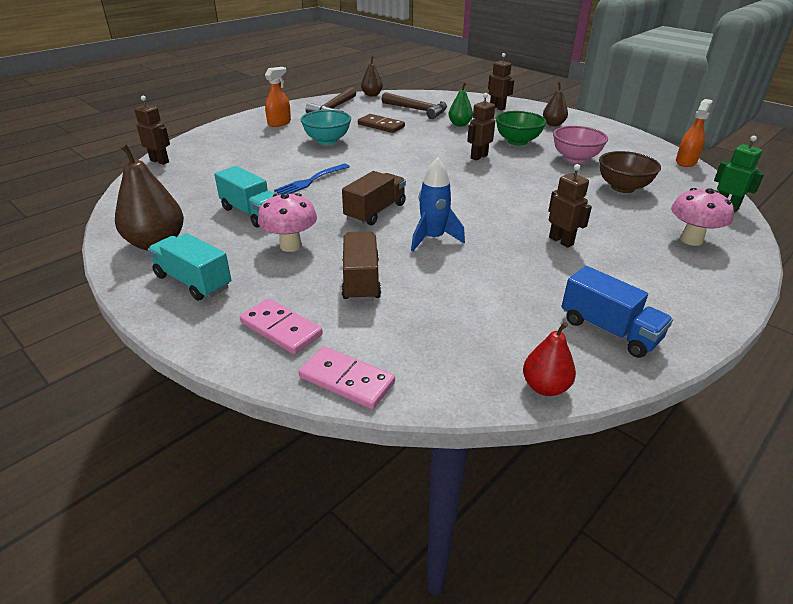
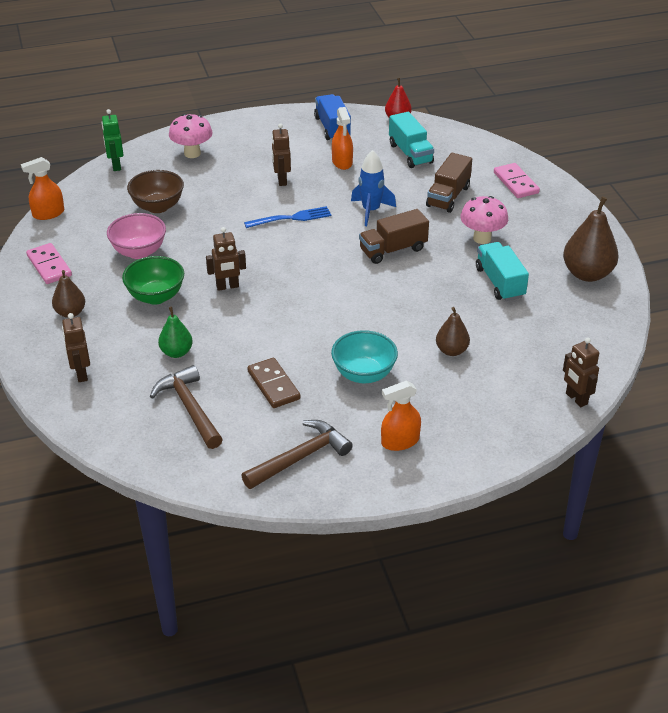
camera: 150 degrees left, 5 degrees up
(193, 281) = (563, 230): turquoise truck -> turquoise truck (410, 153)
(311, 181) = (425, 307): blue fork -> blue fork (291, 218)
(347, 380) = (493, 149): pink domino -> pink domino (49, 266)
(372, 95) = (210, 483): brown pear -> brown pear (451, 350)
(529, 283) = (342, 162): none -> orange spray bottle

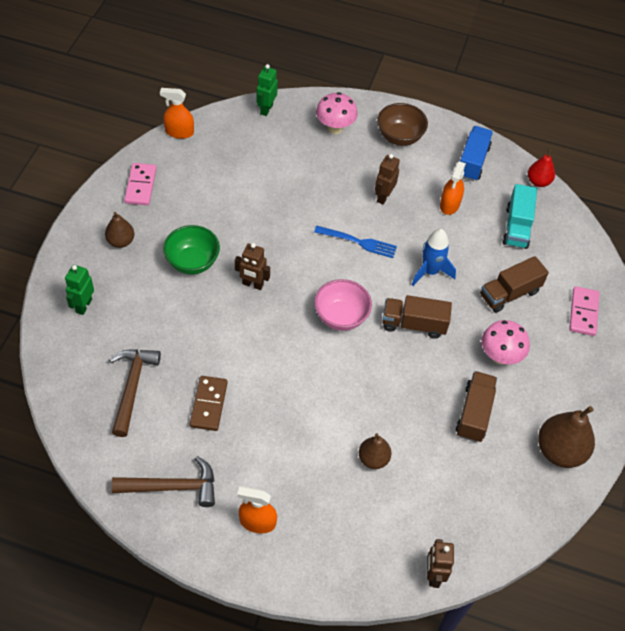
camera: 30 degrees right, 15 degrees up
(81, 374) = (83, 306): brown robot -> green robot
(139, 252) = (215, 209): pink bowl -> pink bowl (341, 317)
(158, 206) = (264, 170): brown bowl -> brown bowl (399, 137)
(176, 352) = (164, 327): green pear -> none
(364, 374) = (284, 438): turquoise bowl -> none
(500, 282) = (474, 413): turquoise truck -> brown truck

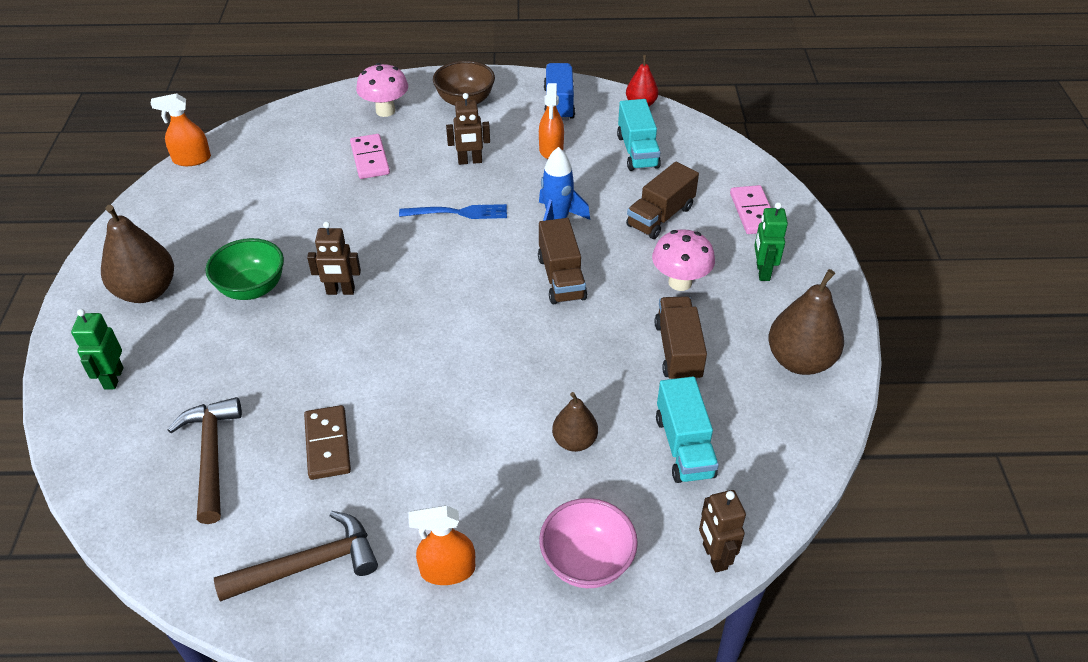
camera: 15 degrees left, 10 degrees down
(121, 241) = (146, 291): brown pear -> brown pear, size x1.70
(140, 186) = (157, 225): pink domino -> pink domino (370, 159)
(266, 109) = (295, 112): green robot -> green robot (762, 272)
(341, 317) = (467, 295): pink bowl -> pink bowl (586, 562)
(383, 197) = (470, 161): brown robot -> brown robot turned 105 degrees counterclockwise
(413, 324) = (561, 278): brown truck -> brown truck turned 90 degrees counterclockwise
(447, 489) = (684, 446): none -> turquoise truck

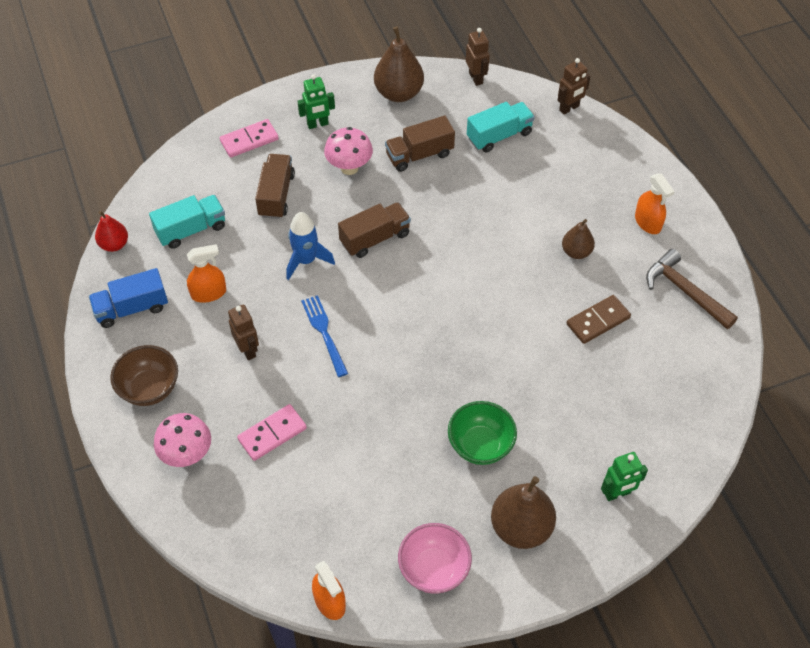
camera: 110 degrees left, 10 degrees up
(211, 455) = (644, 386): brown hammer -> none
(340, 291) = (454, 379): brown robot -> brown robot (476, 78)
(574, 441) = (524, 189): brown pear -> brown pear (576, 252)
(586, 562) = (605, 161): pink bowl -> pink bowl (434, 569)
(660, 216) = (276, 195): brown truck -> brown truck turned 105 degrees counterclockwise

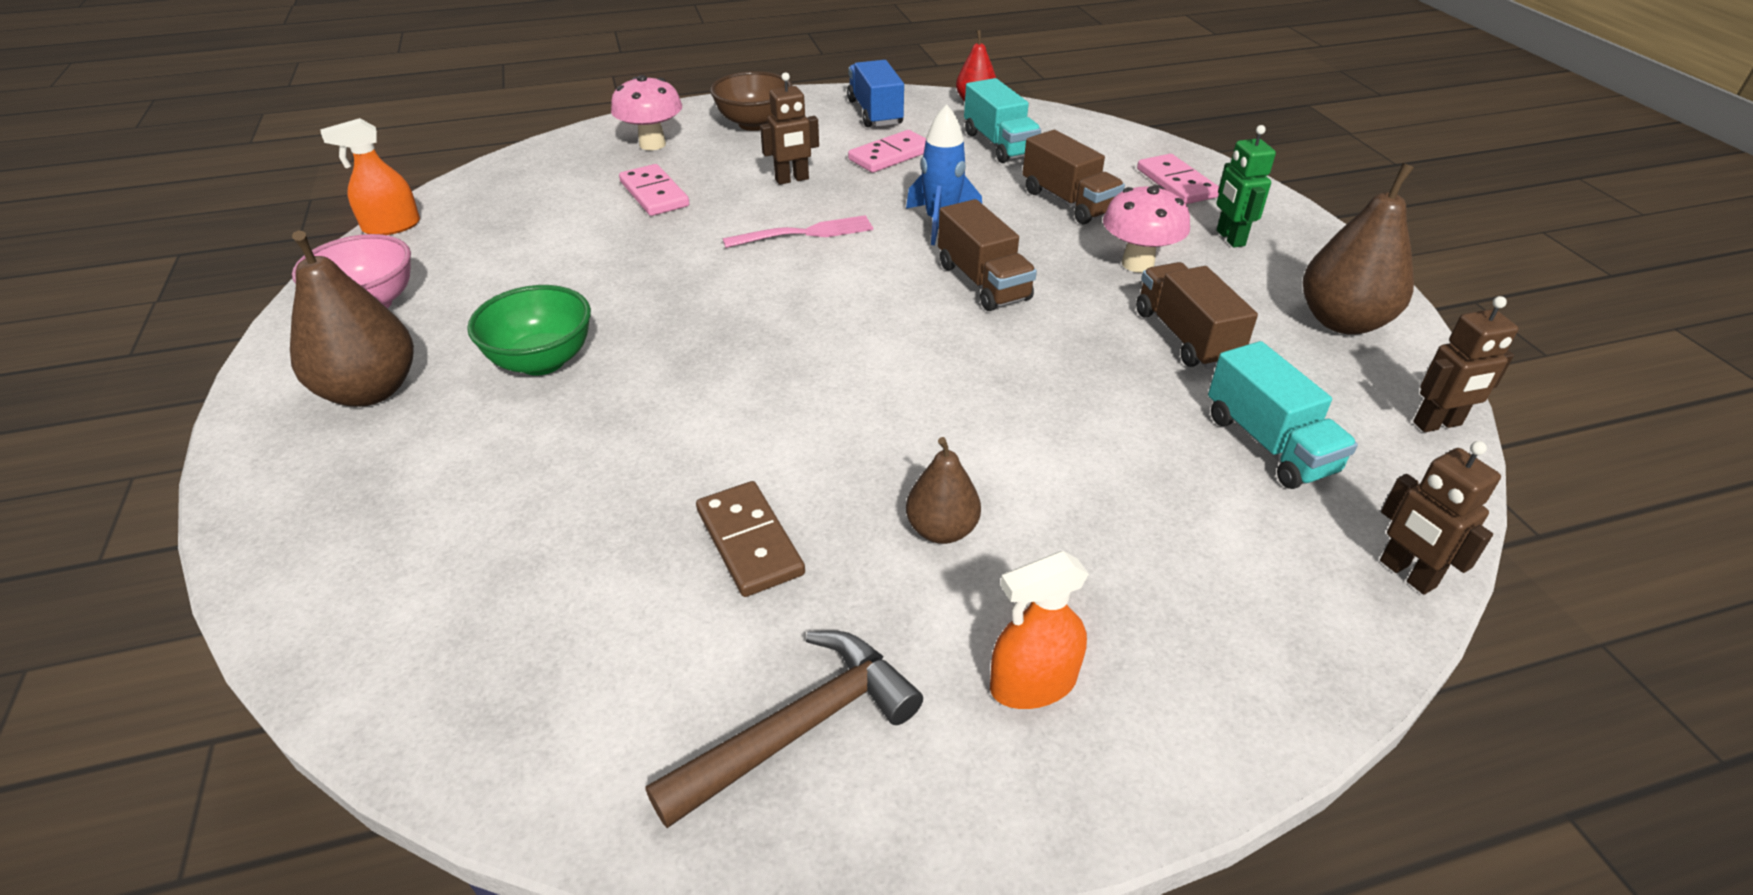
camera: 95 degrees right, 15 degrees down
(208, 293) = (891, 155): orange spray bottle -> pink domino
(276, 195) = (1068, 202): brown truck -> brown truck turned 45 degrees clockwise
(324, 333) = (805, 233): blue fork -> pink fork
(617, 493) = (347, 516): green robot -> none

